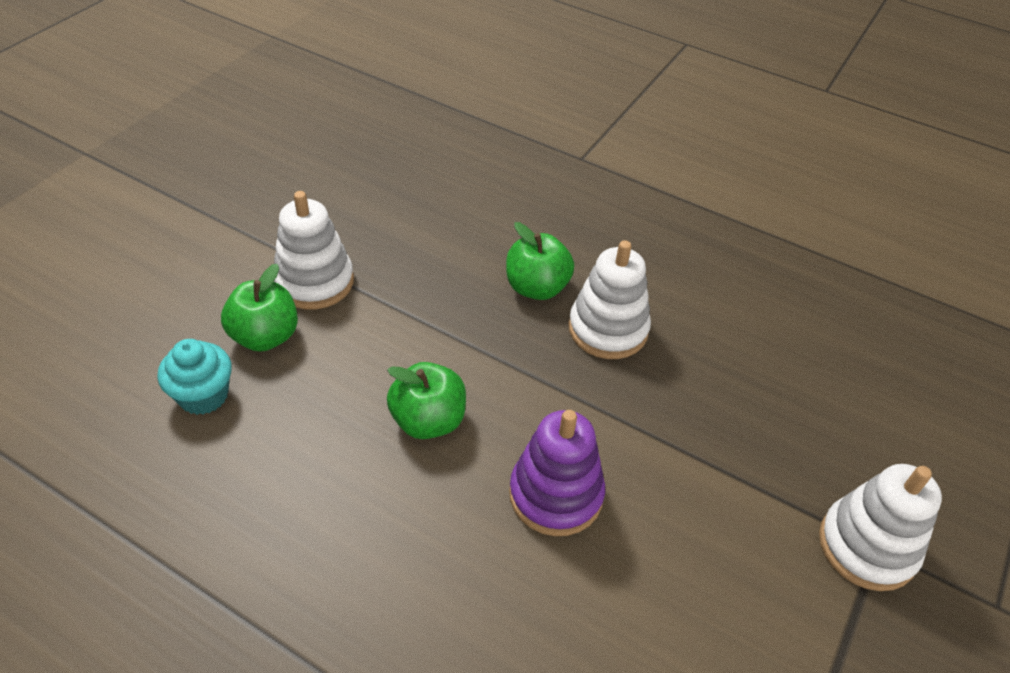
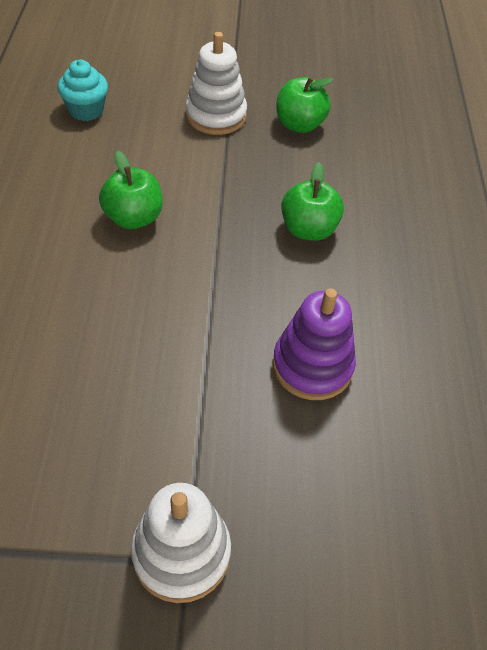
camera: 60 degrees right, 5 degrees up
(265, 336) = (151, 115): green apple -> green apple (299, 125)
(555, 495) = (110, 311): purple stacking toy -> purple stacking toy (312, 366)
(608, 329) = (299, 288): white stacking toy -> none

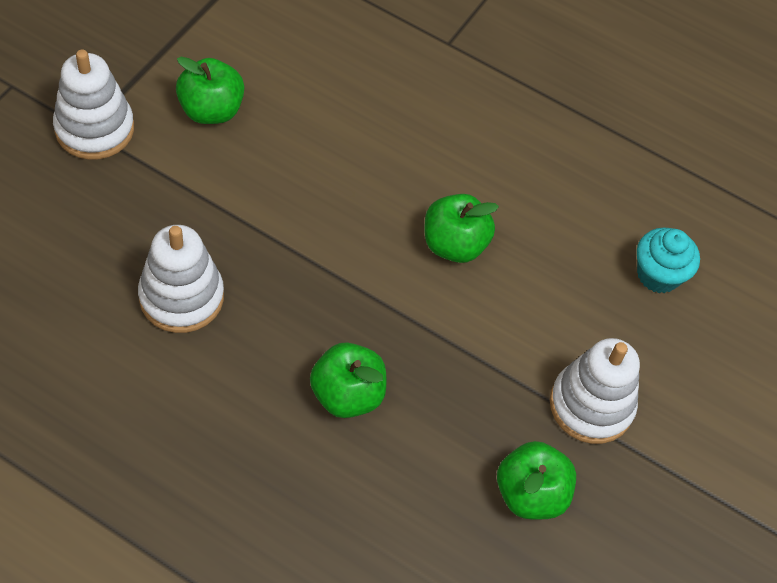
camera: 115 degrees right, 5 degrees up
(90, 454) = (211, 110): none -> green apple
(312, 366) = (181, 297): purple stacking toy -> white stacking toy

